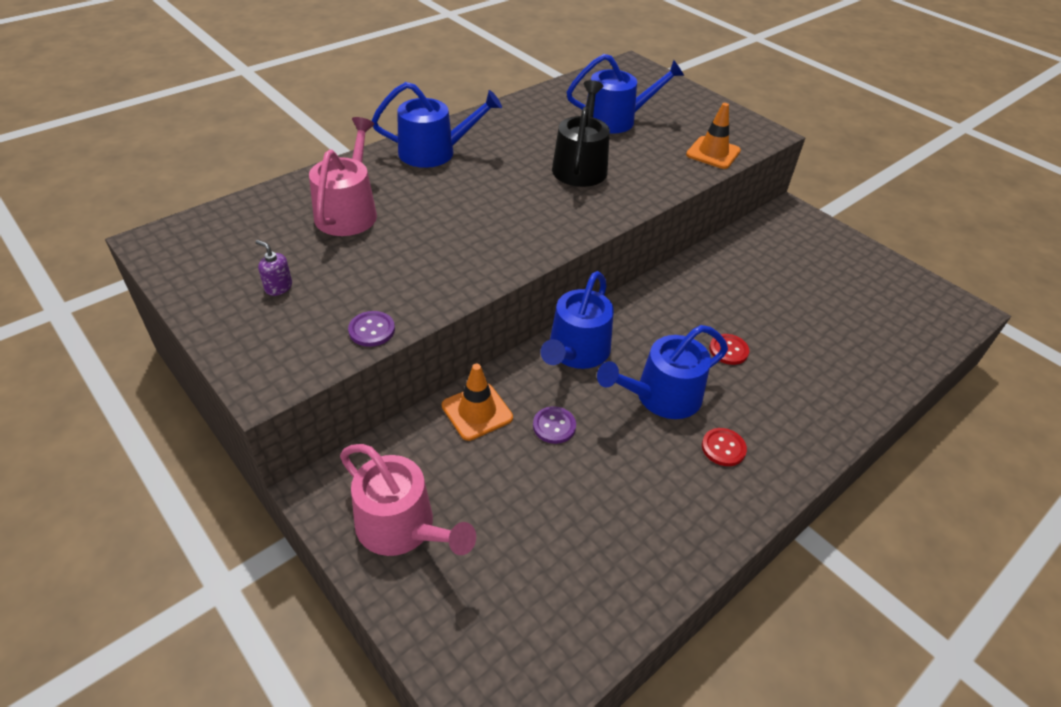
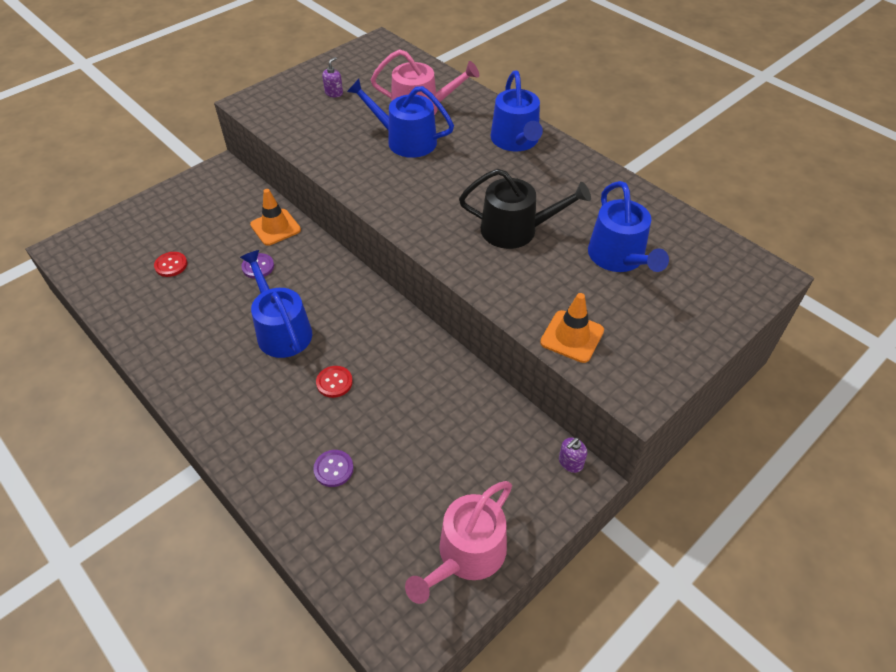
camera: 90 degrees right, 5 degrees up
(372, 330) = (290, 134): purple button -> purple button (333, 469)
(402, 527) = (189, 203): pink watering can -> pink watering can (467, 554)
(576, 352) = (334, 278): blue watering can -> blue watering can (406, 140)
(723, 448) = (224, 366): red button -> red button (171, 265)
(779, 214) = (570, 462): none -> purple soap dispenser

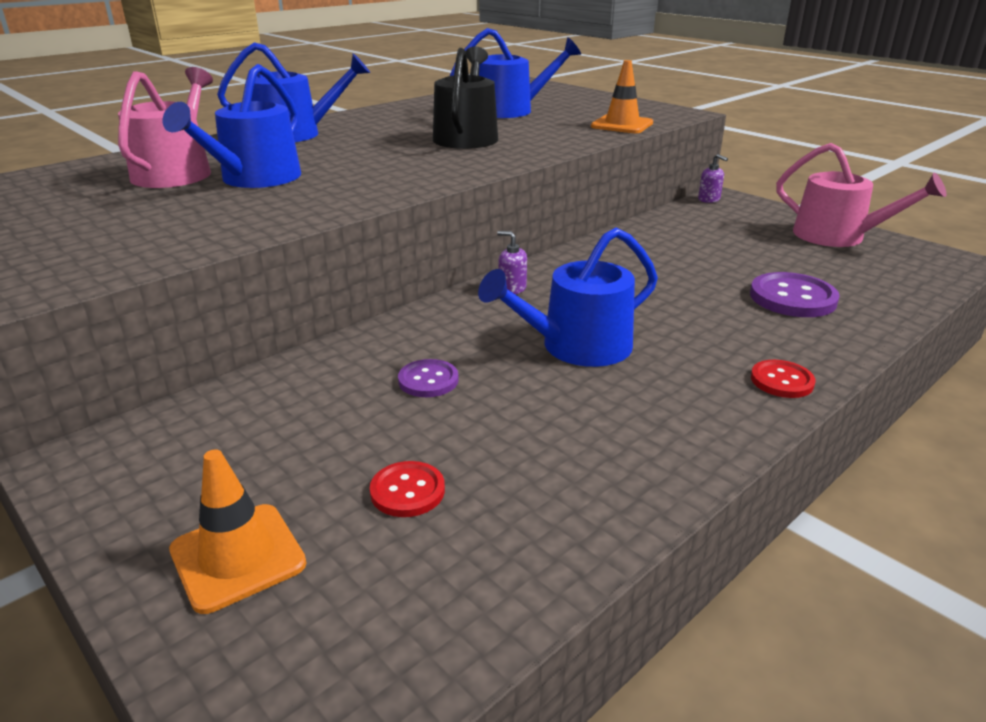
camera: 90 degrees left, 20 degrees down
(275, 227) = (322, 371): orange traffic cone -> orange traffic cone (238, 557)
(333, 469) = (792, 298): purple button -> purple button, size x1.67
(334, 93) = (58, 224): purple soap dispenser -> purple soap dispenser (512, 289)
(334, 382) = (662, 303): red button -> red button (781, 381)

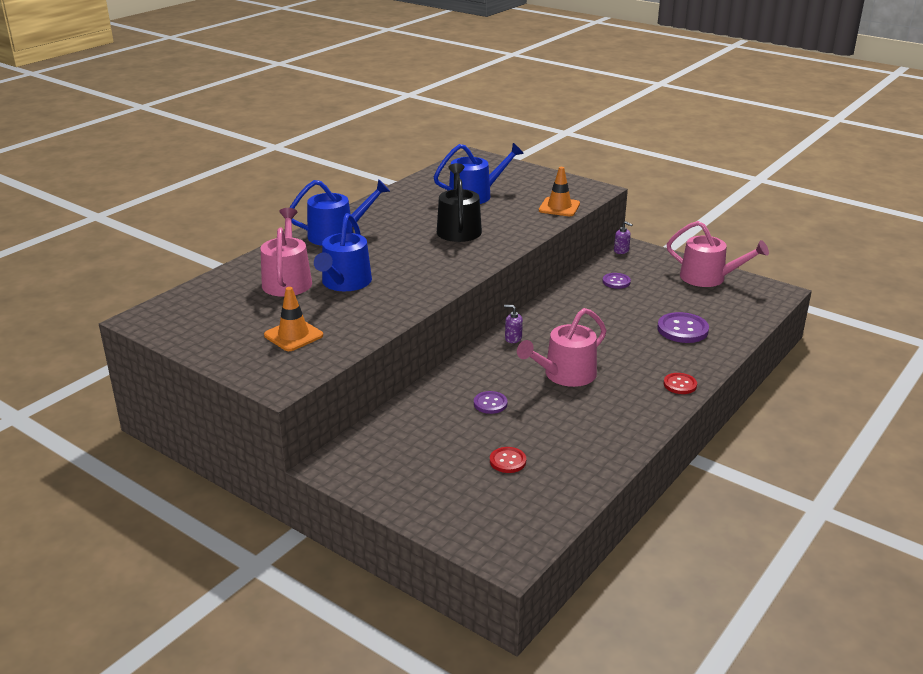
camera: 10 degrees left, 0 degrees up
(238, 557) = (444, 497): orange traffic cone -> orange traffic cone (293, 335)
(577, 347) = (565, 375): blue watering can -> pink watering can
(694, 232) = (616, 282): none -> purple button

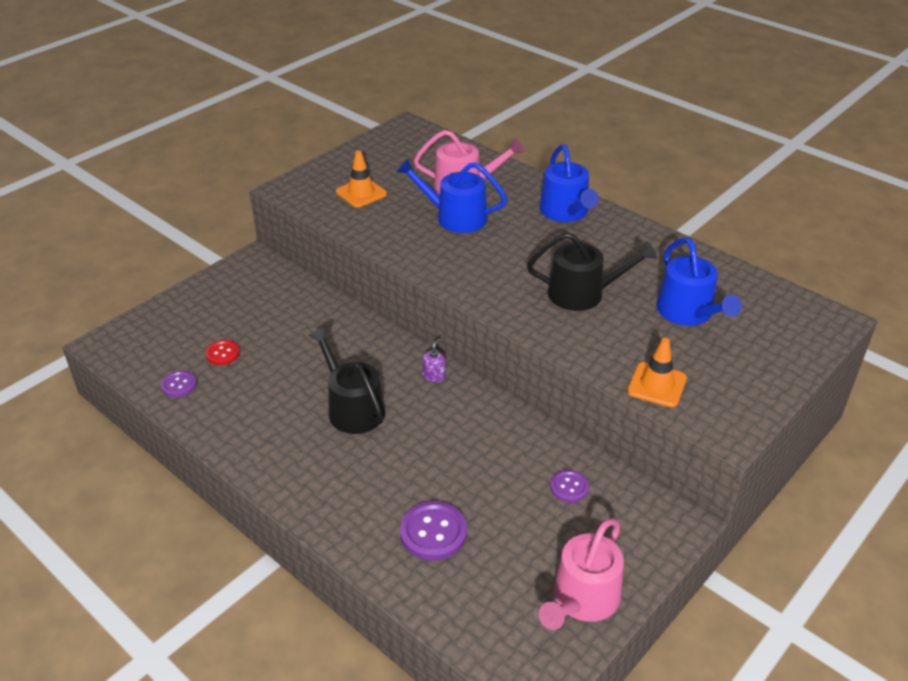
camera: 95 degrees right, 10 degrees up
(490, 403) = (315, 350): purple button -> purple button (179, 385)
(565, 375) = (352, 408): pink watering can -> black watering can
(621, 251) = (668, 510): purple soap dispenser -> none
(680, 384) = (309, 501): red button -> none

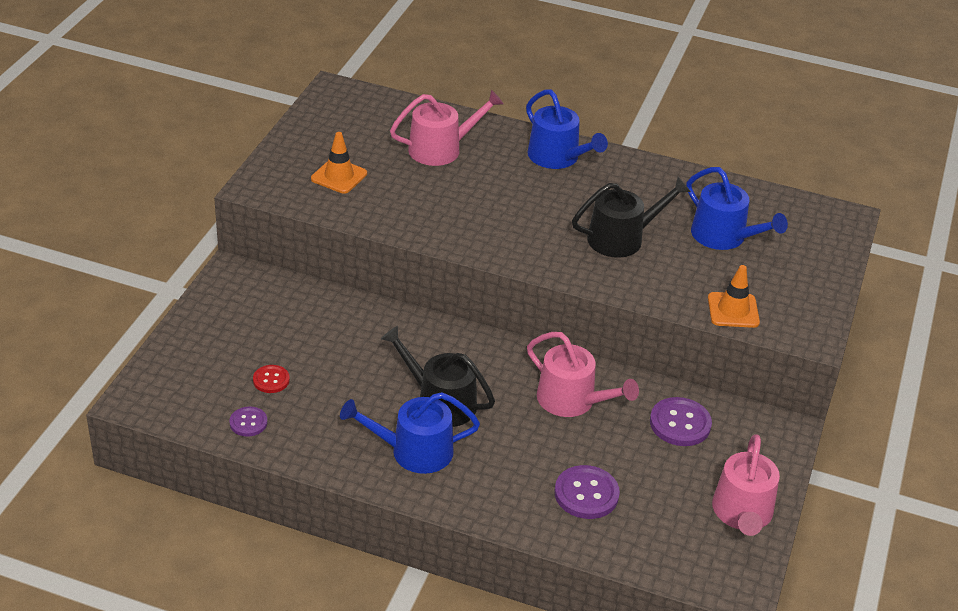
camera: 25 degrees left, 0 degrees up
(434, 376) = (499, 352): purple soap dispenser -> none
(455, 217) = (453, 184): blue watering can -> blue watering can (414, 451)
(475, 437) = (572, 400): none -> pink watering can
(569, 487) = (680, 423): purple button -> purple button, size x1.67

